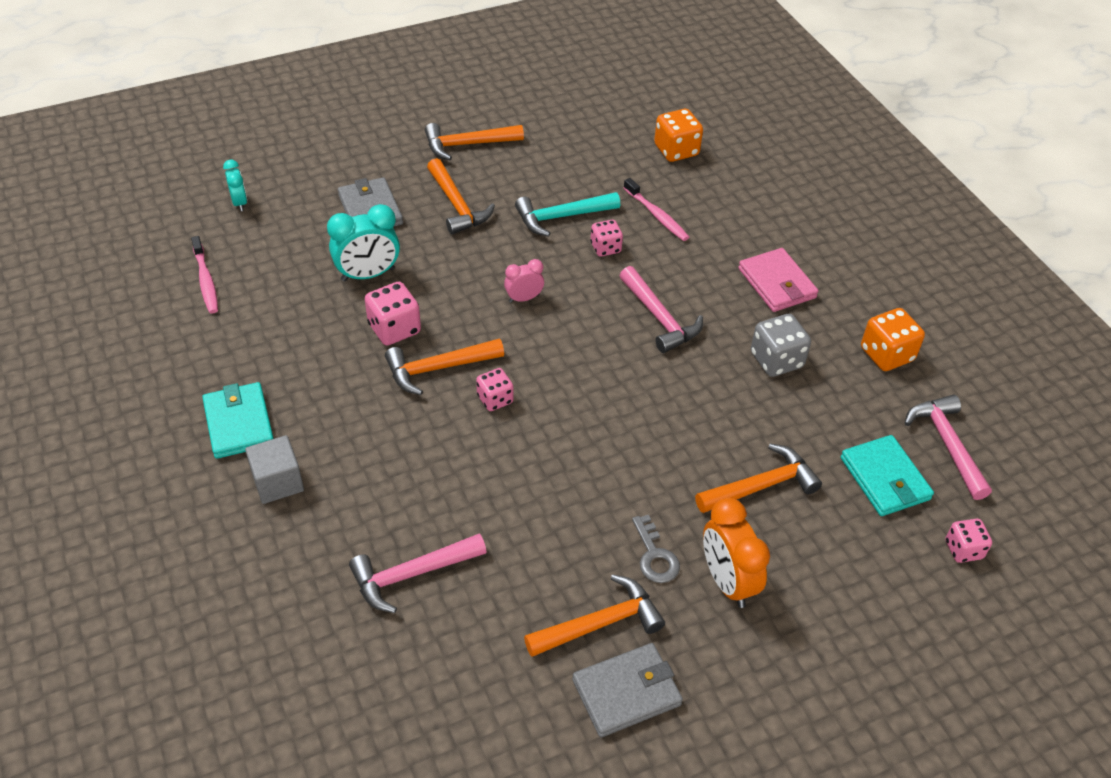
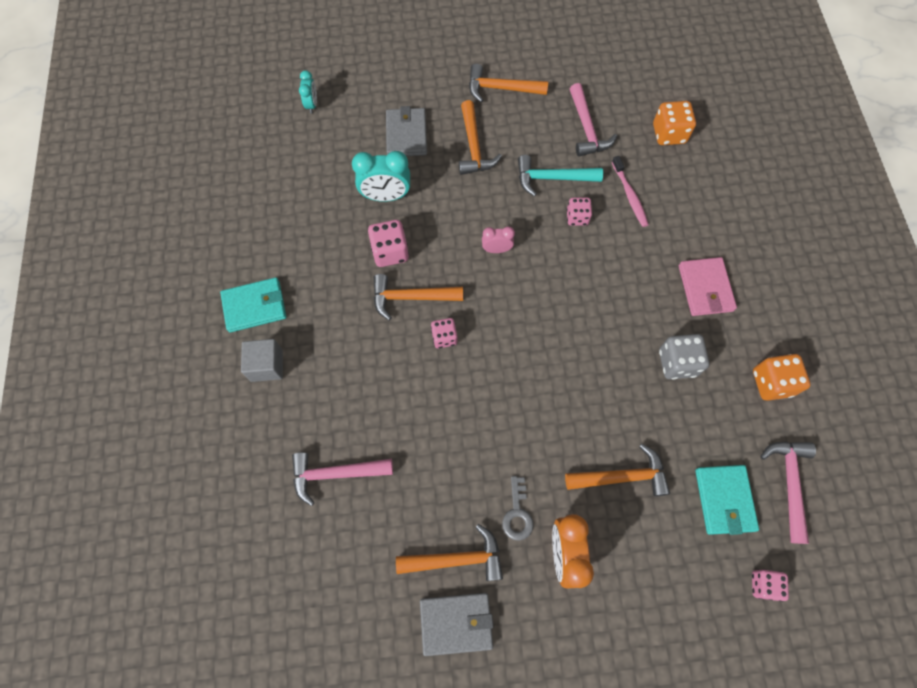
camera: 20 degrees right, 20 degrees up
(206, 280) = (267, 171): pink toothbrush -> none
(239, 423) = (254, 306): turquoise wallet -> turquoise wallet turned 75 degrees clockwise
(659, 318) = (597, 296): pink hammer -> pink hammer (586, 128)

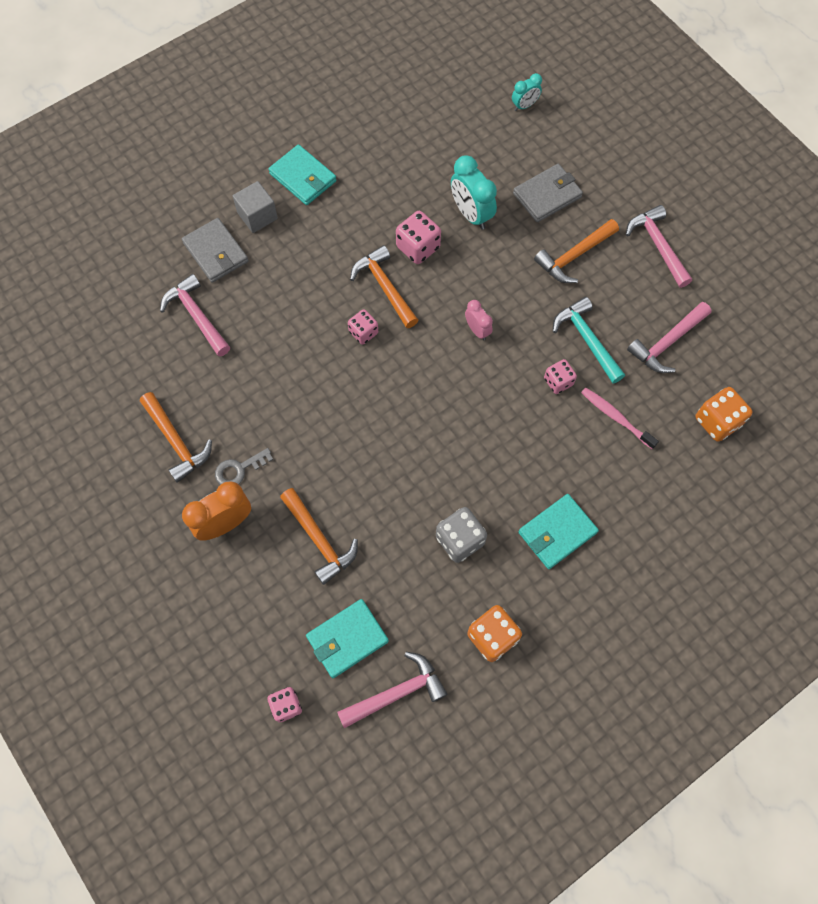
camera: 60 degrees right, 0 degrees up
(456, 623) = (125, 467): grey wallet -> grey wallet (216, 252)
(501, 88) = (658, 246): orange hammer -> pink hammer
(629, 195) = (616, 417): pink toothbrush -> pink toothbrush turned 90 degrees clockwise
(705, 288) = (557, 532): pink wallet -> turquoise wallet

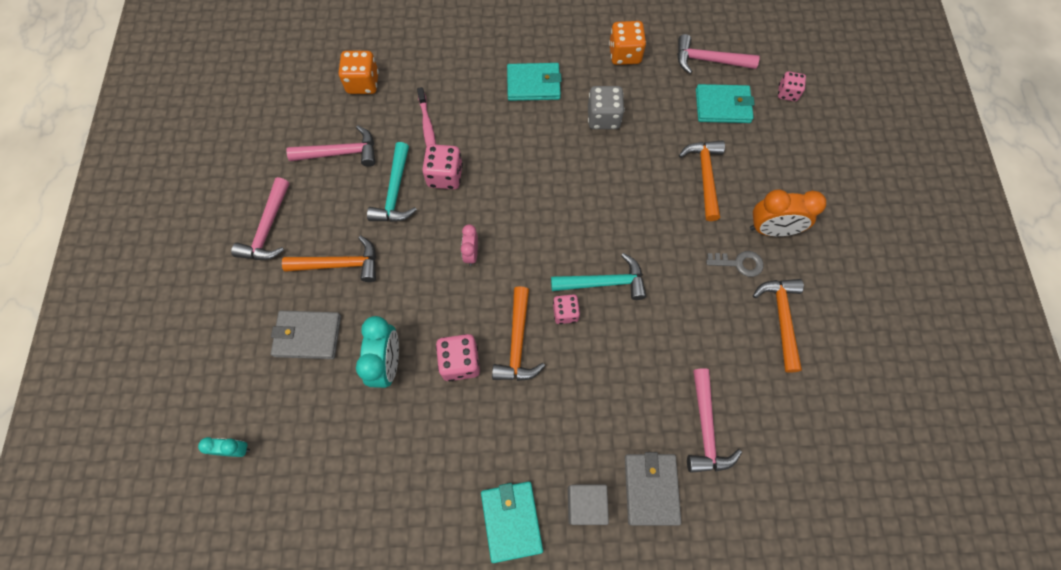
camera: 145 degrees left, 0 degrees up
(348, 376) = (604, 283): none -> turquoise hammer
(558, 382) = (445, 176): pink dice -> pink dice, size x1.53

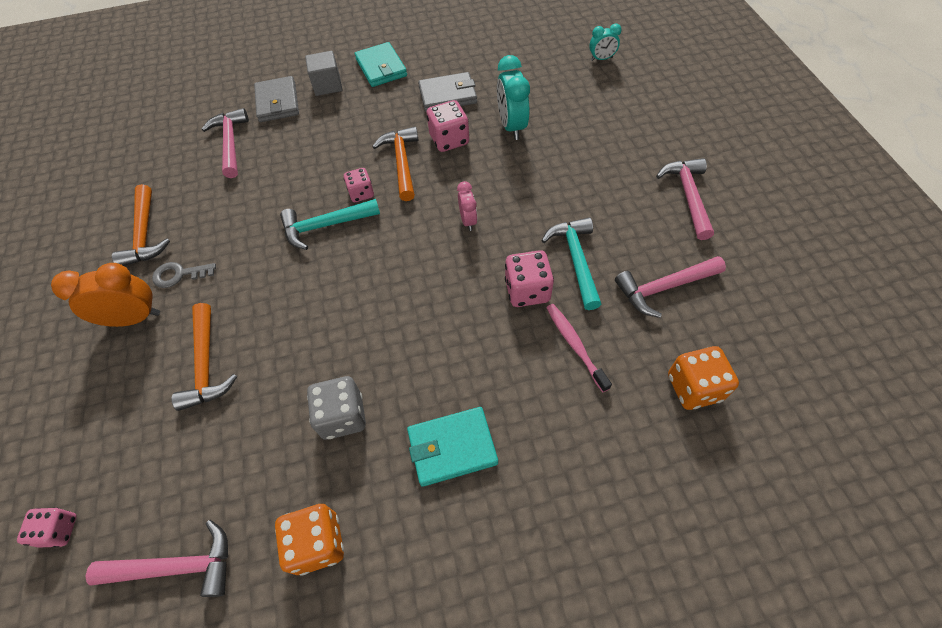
camera: 170 degrees right, 10 degrees down
(308, 336) = (591, 128): grey wallet -> grey wallet (447, 95)
(340, 264) = (596, 183): orange hammer -> none
(722, 106) = (166, 480): turquoise wallet -> none

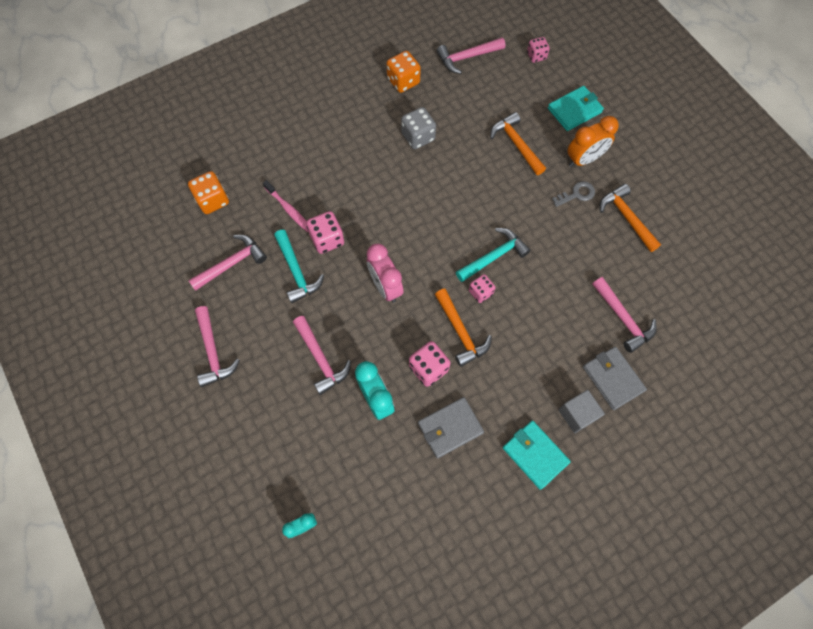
camera: 160 degrees right, 10 degrees up
(452, 447) = (349, 136): turquoise wallet -> turquoise wallet (574, 110)
(468, 221) = (385, 286): pink clock -> pink clock, size x1.74
(562, 168) = (320, 359): none -> pink hammer

